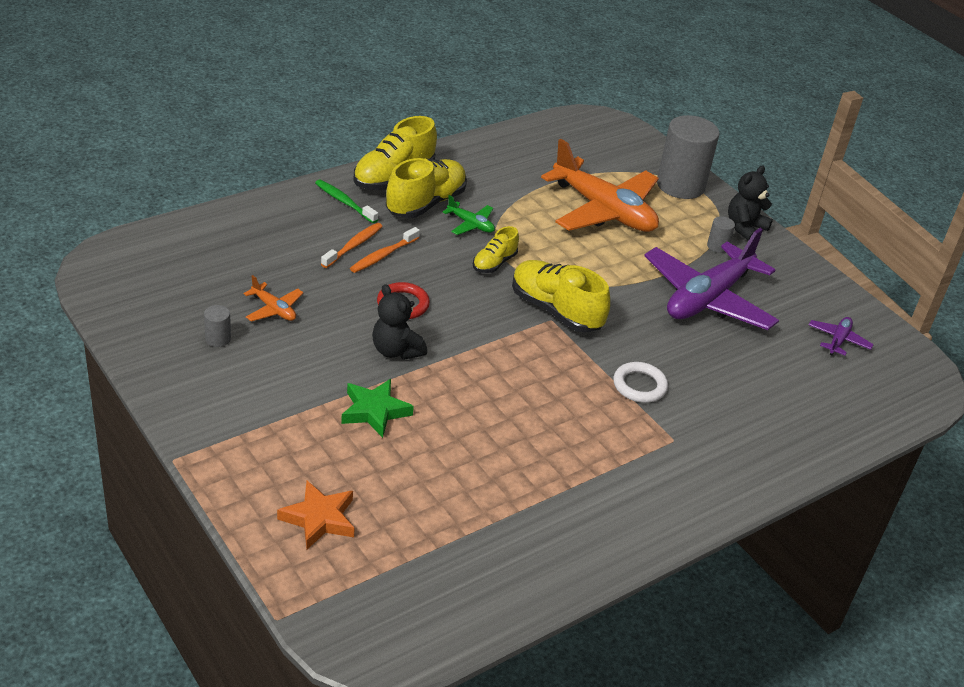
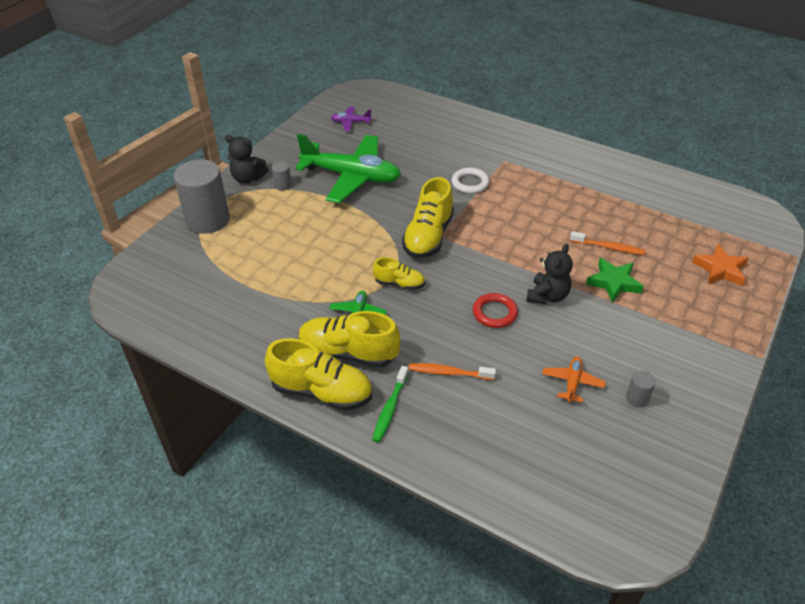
camera: 110 degrees left, 5 degrees up
(383, 255) = (445, 349): orange toothbrush -> orange toothbrush (608, 247)
(603, 210) = (277, 249): orange plane -> none
(708, 298) = (351, 177): purple plane -> green plane

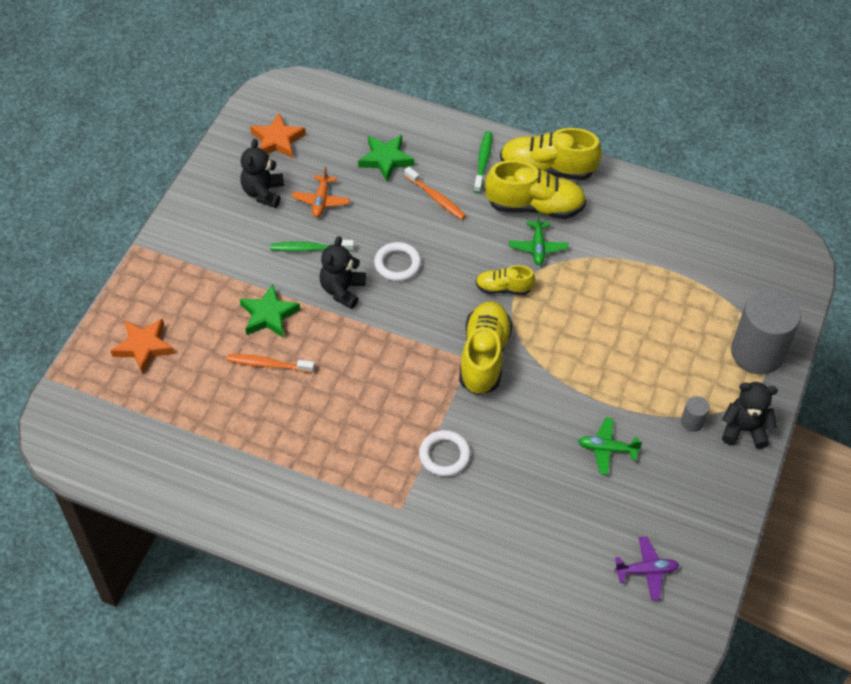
camera: 170 degrees right, 10 degrees up
(351, 177) = (607, 449): green plane -> green plane, size x0.42
(449, 373) = (436, 198): orange toothbrush -> orange toothbrush turned 45 degrees clockwise
(495, 313) = (397, 264): red ring -> white ring
(500, 423) = (386, 159): none -> green star
(581, 335) = (309, 249): none -> green toothbrush
(630, 463) = (277, 140): none -> orange star
(637, 398) = (263, 193): grey cylinder -> black teddy bear

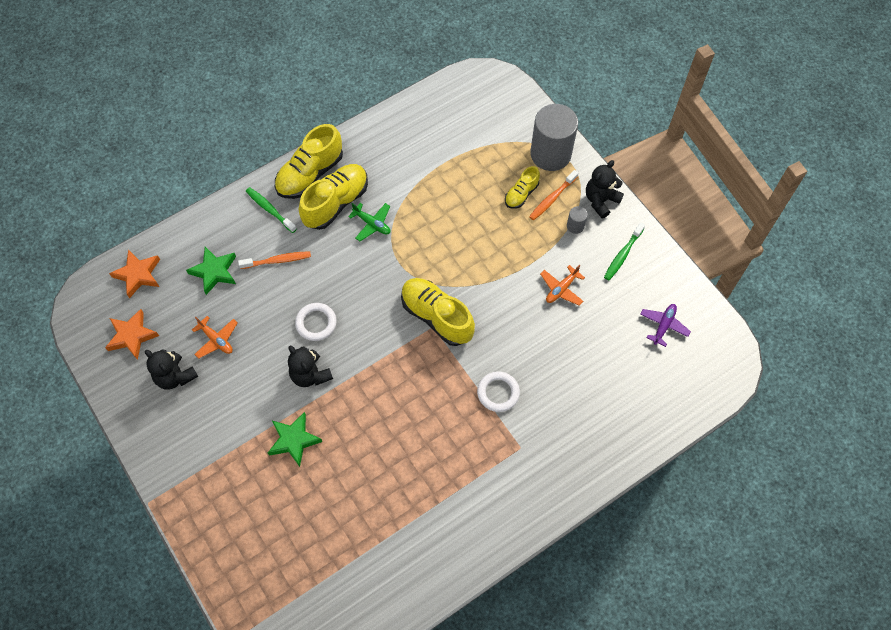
camera: 55 degrees left, 10 degrees up
(144, 347) = (254, 550): orange star -> orange star (138, 275)
(268, 364) = (338, 466): orange toothbrush -> orange toothbrush (552, 198)
(309, 249) = (255, 375): green toothbrush -> green toothbrush (622, 255)
(503, 288) = (390, 268): yellow shoe -> yellow shoe (521, 194)
(607, 449) = (561, 289): green plane -> orange plane

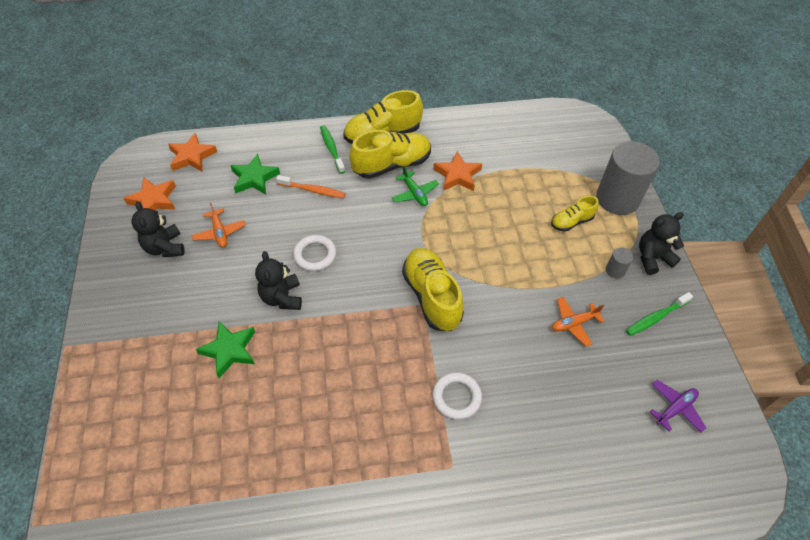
camera: 25 degrees right, 10 degrees down
(401, 188) = (457, 175): none -> orange star
(552, 198) = (601, 237): orange toothbrush -> none

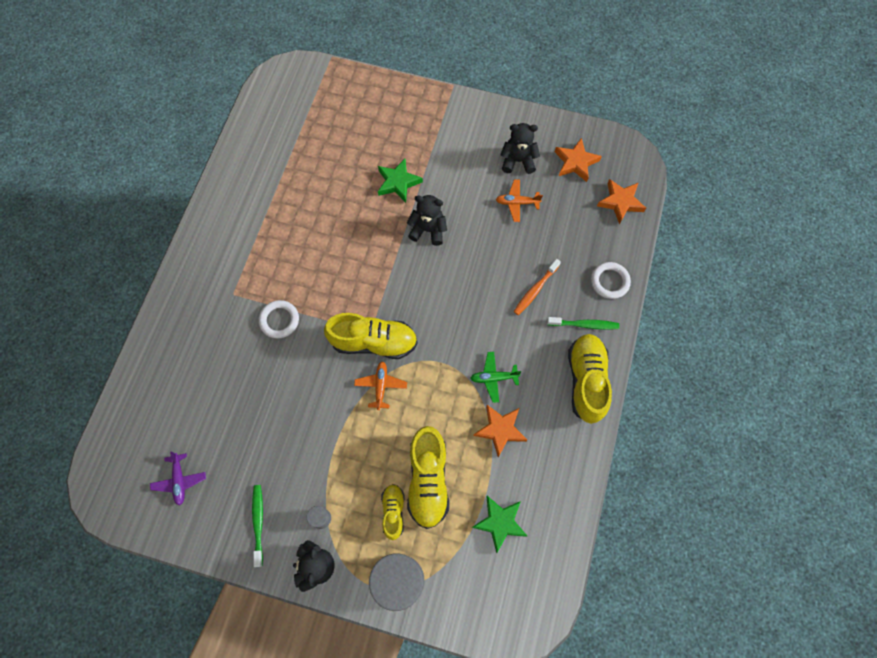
camera: 115 degrees right, 15 degrees up
(254, 178) = (571, 246): green star -> green star (500, 522)
(315, 255) = (459, 267): white ring -> white ring (609, 281)
(392, 165) = (540, 372): yellow shoe -> yellow shoe (428, 480)
(574, 323) = (290, 445): orange plane -> orange plane (381, 386)

